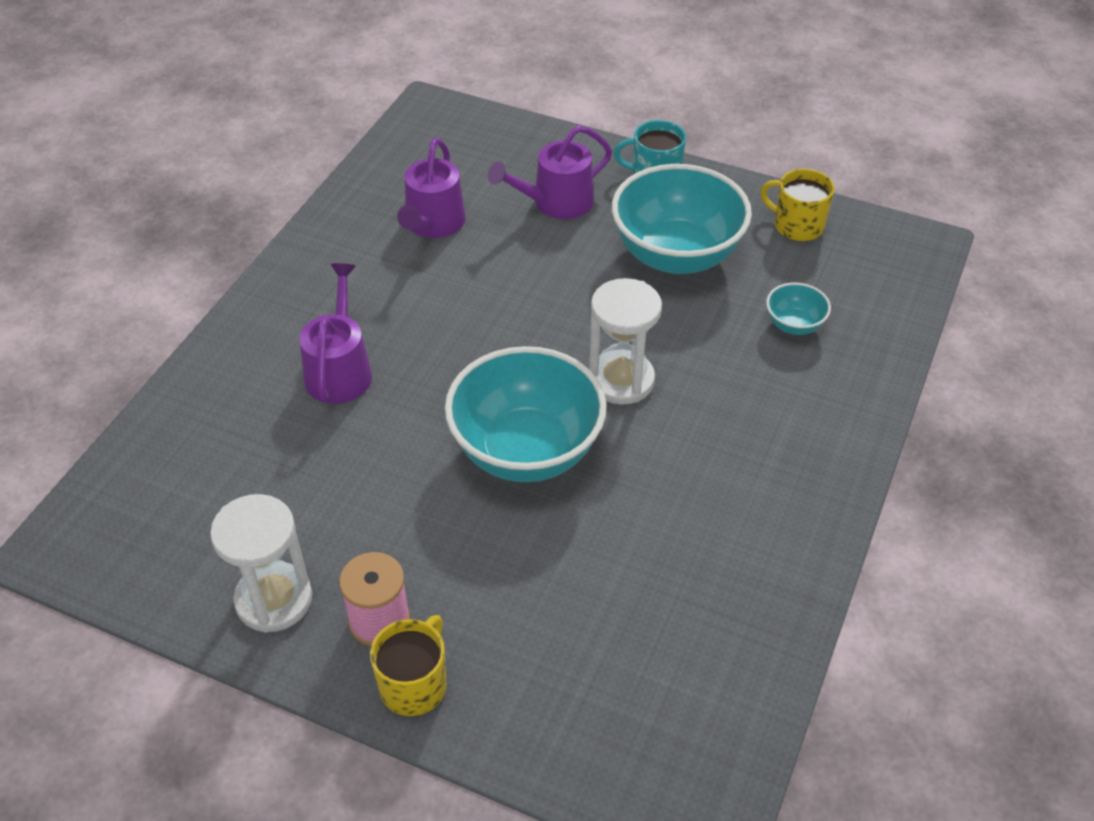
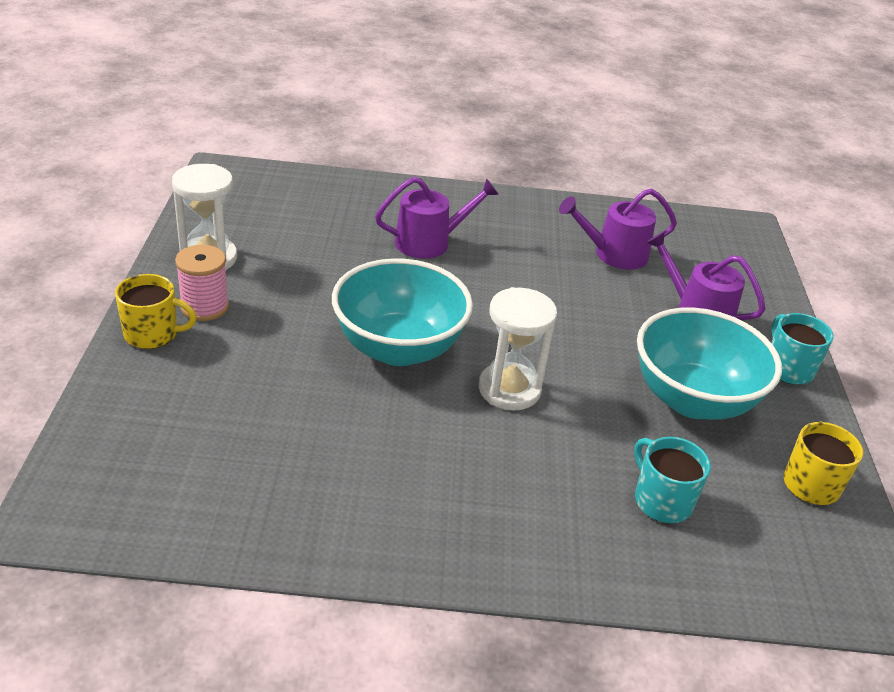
camera: 65 degrees right, 10 degrees down
(794, 325) = (661, 500): turquoise bowl -> turquoise mug

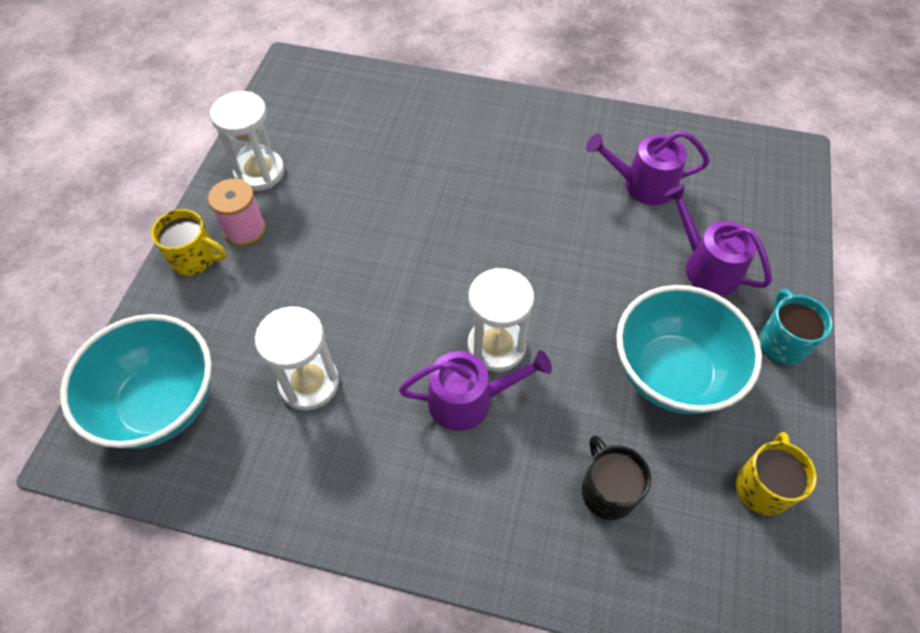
camera: 15 degrees right, 20 degrees up
(314, 434) = (309, 383): none -> white hourglass
(399, 348) = (405, 289): turquoise bowl -> turquoise bowl (160, 404)
(429, 242) = (464, 161): purple watering can -> purple watering can (468, 400)
(661, 500) = (607, 491): turquoise mug -> black mug

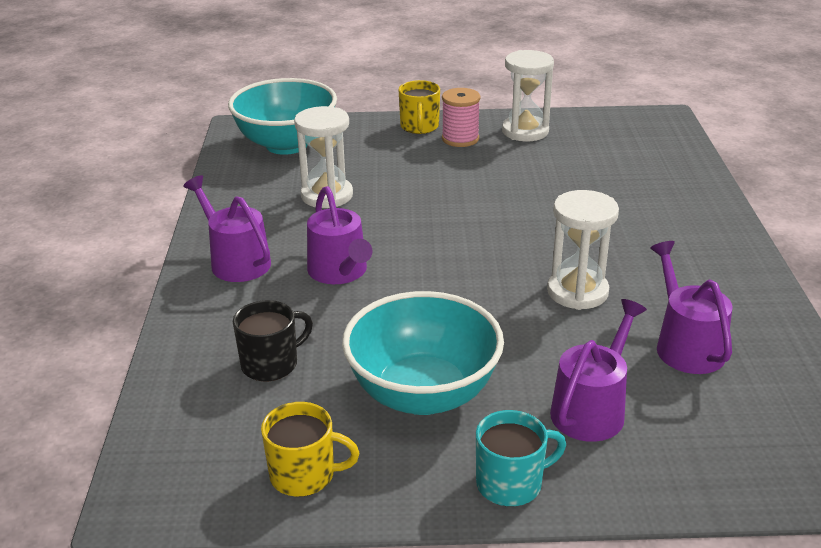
camera: 75 degrees right, 25 degrees down
(413, 500) = (236, 261): none -> purple watering can
(496, 346) = (404, 278): white hourglass -> white hourglass (577, 292)

